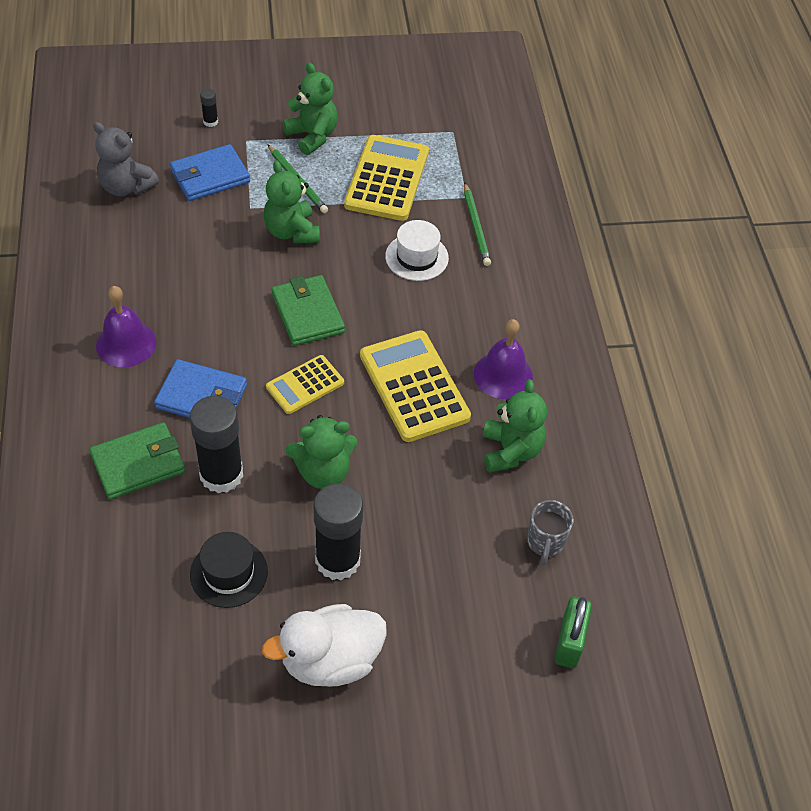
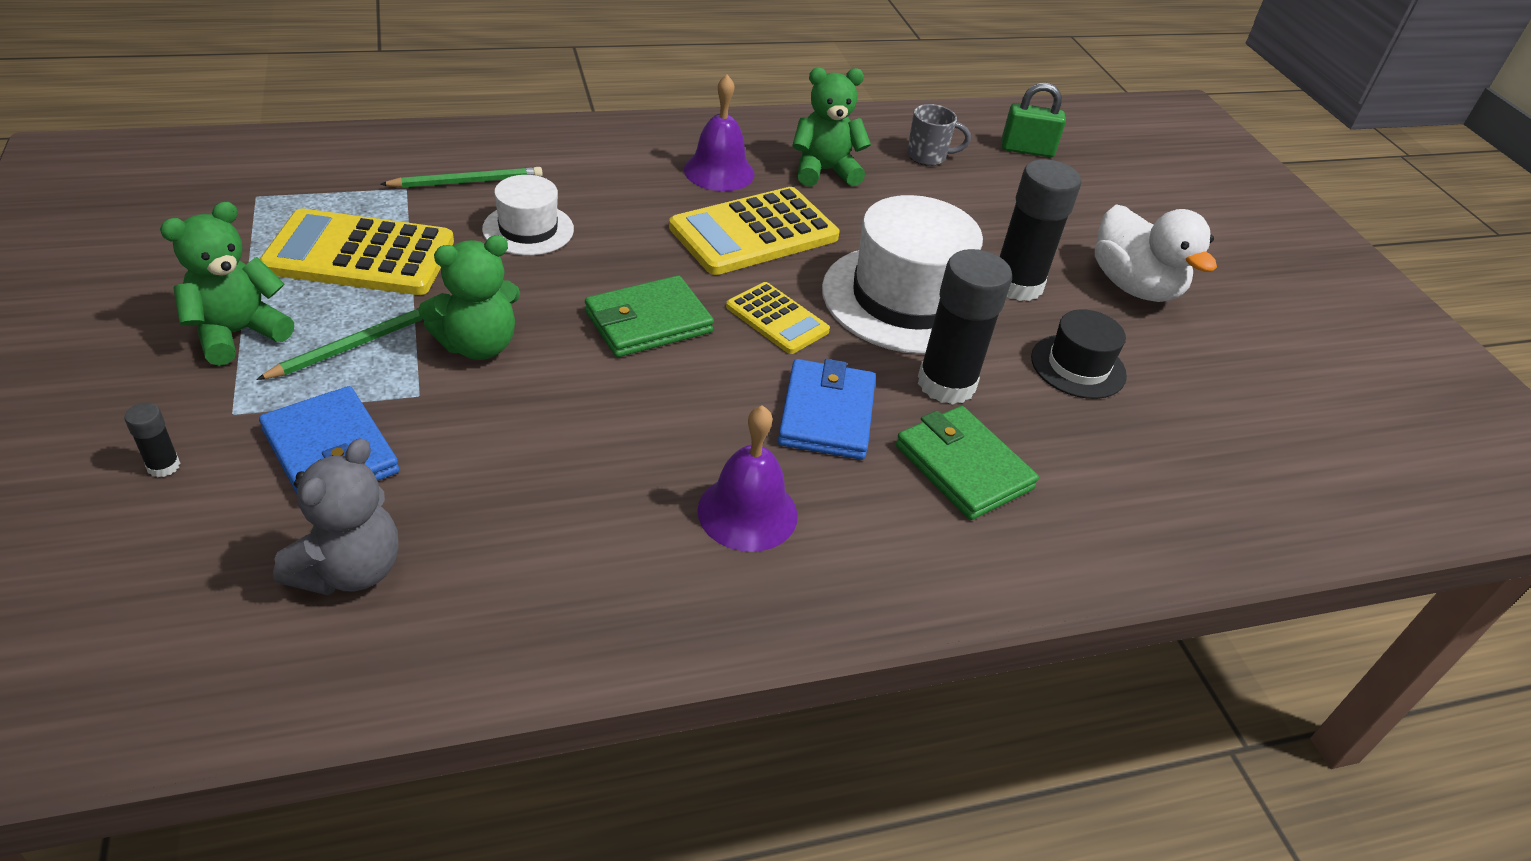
camera: 100 degrees left, 10 degrees down
(323, 472) = (906, 299): green teddy bear -> white hat

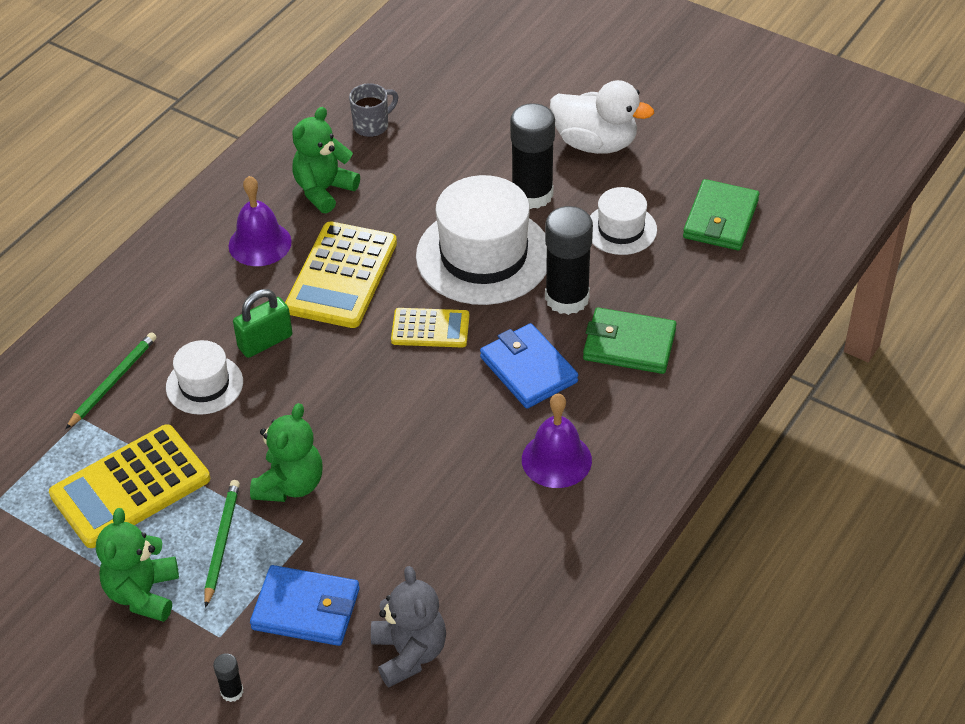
camera: 35 degrees left, 5 degrees up
(648, 322) = (363, 390): green wallet -> green wallet (720, 219)
(1027, 150) = (425, 71): green padlock -> green padlock (265, 342)
(1078, 366) = (621, 229): black hat -> white hat

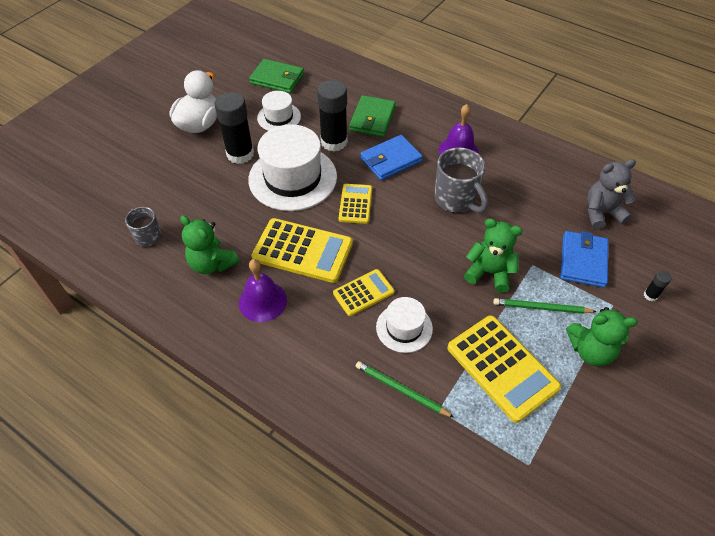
camera: 90 degrees left, 5 degrees up
(265, 342) = (363, 293): green padlock -> yellow calculator
(440, 451) = (456, 200): none -> grey mug

